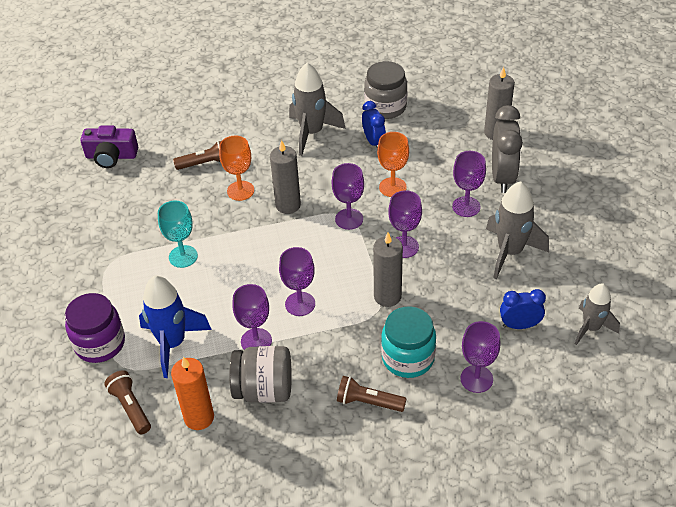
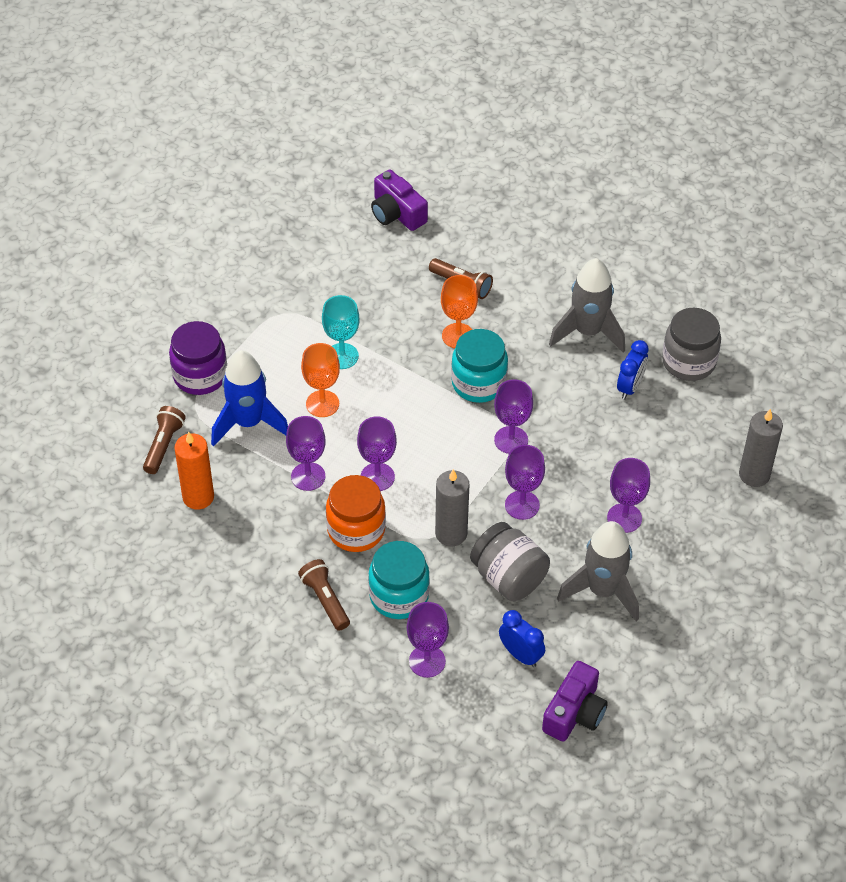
camera: 45 degrees right, 5 degrees up
(264, 389) = (266, 519): grey jar -> grey jar (508, 577)
(288, 205) = (478, 383): grey candle -> turquoise jar
(329, 344) = (356, 530): none -> orange jar
(392, 187) = (587, 444): orange goblet -> orange goblet (322, 404)
(502, 177) = (697, 521): grey clock -> none
(591, 328) = (574, 712): grey rocket -> purple camera

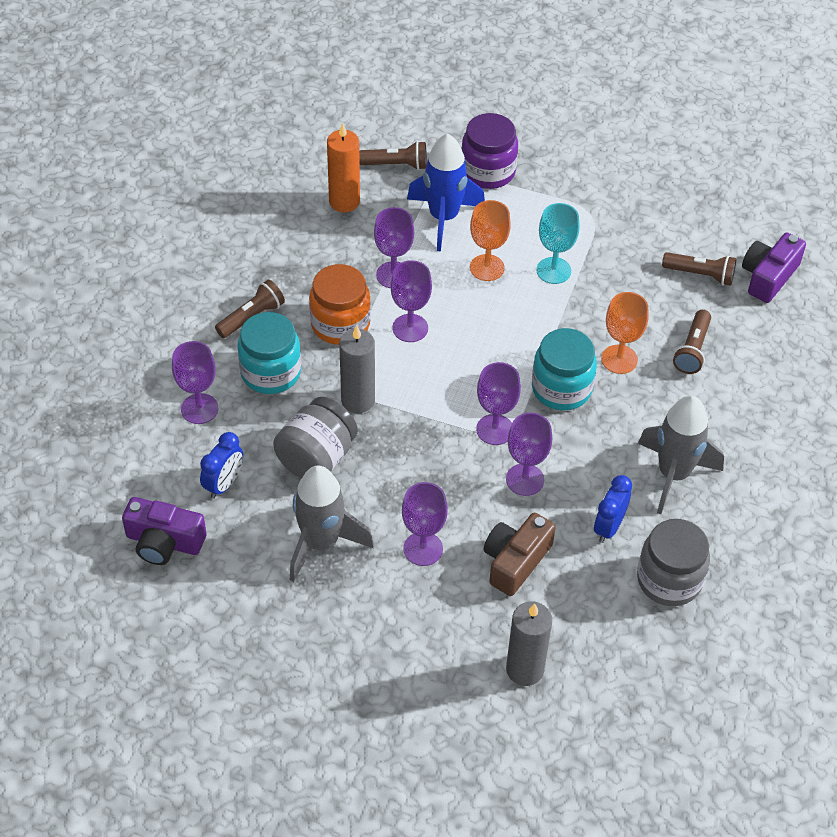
camera: 75 degrees right, 0 degrees up
(380, 256) = (700, 275): none -> brown flashlight
(522, 505) = (412, 454): purple goblet -> purple goblet (525, 480)
(630, 387) = (608, 527): blue clock -> blue clock turned 105 degrees clockwise
(650, 457) = (515, 561): none -> brown camera

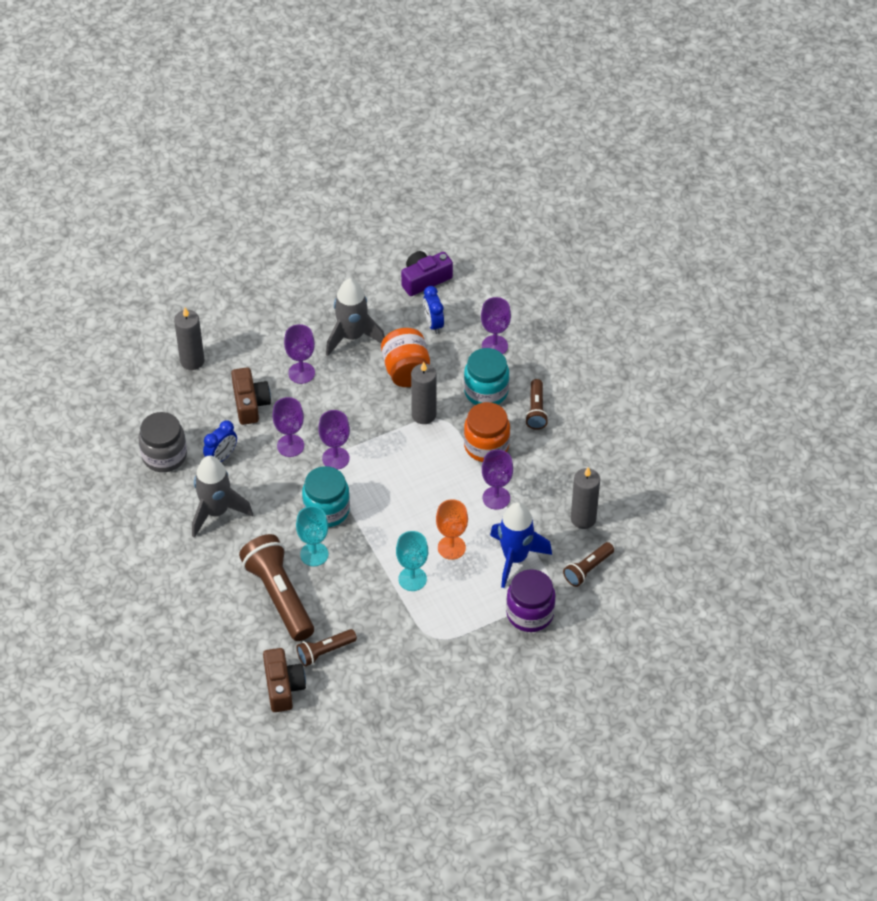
camera: 135 degrees right, 0 degrees up
(316, 458) = (406, 371): grey jar -> orange jar
(344, 201) = (583, 519): orange candle -> grey candle
(410, 328) = (447, 475): purple goblet -> none
(608, 527) = (221, 457): blue clock -> blue clock turned 60 degrees clockwise
(619, 359) = (314, 554): orange goblet -> turquoise goblet
(692, 350) = (279, 595): brown flashlight -> brown flashlight, size x1.88
(768, 276) = (283, 686): purple camera -> brown camera

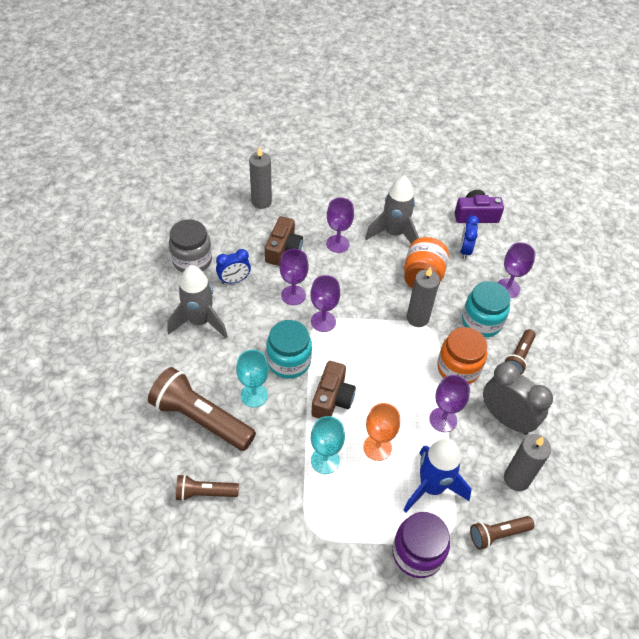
camera: 25 degrees right, 0 degrees up
(279, 595) = (201, 418): brown flashlight -> brown flashlight turned 60 degrees counterclockwise
(283, 686) = (146, 509): brown camera -> brown camera (332, 398)
(551, 472) = (506, 419): none -> grey clock

